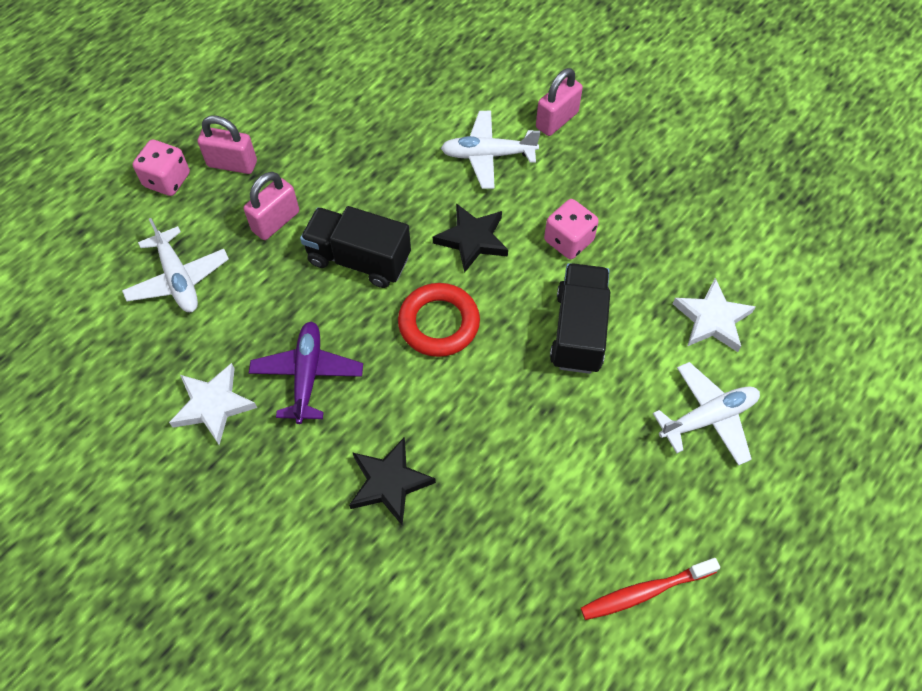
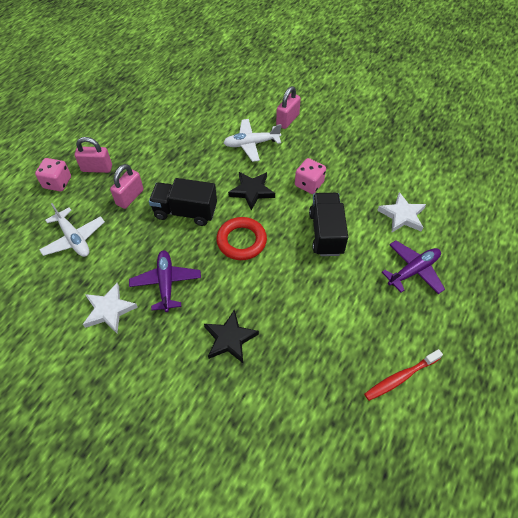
camera: 10 degrees left, 5 degrees down
(708, 418) = (413, 271): white plane -> purple plane

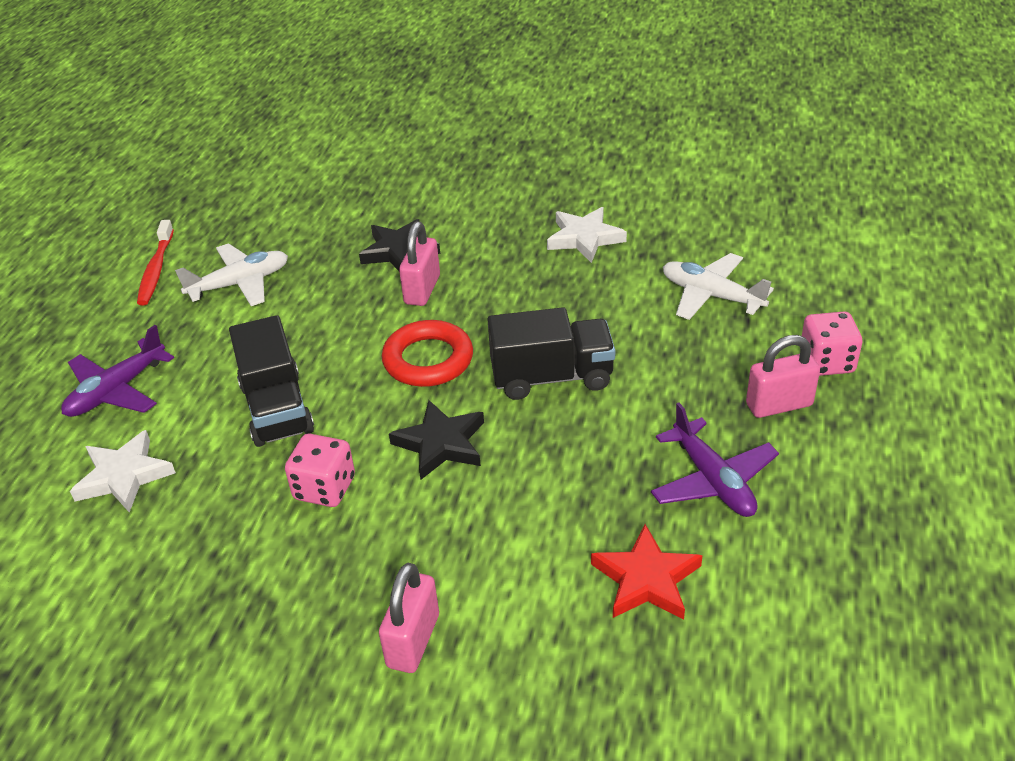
camera: 165 degrees right, 15 degrees down
(130, 197) = (670, 374): pink padlock -> pink padlock (422, 290)
(166, 283) = (523, 281): purple plane -> purple plane (712, 480)
(198, 118) = (646, 579): none -> red star
(251, 144) = (482, 546): white plane -> white plane (239, 284)
(400, 377) = (156, 270): red toothbrush -> red toothbrush turned 135 degrees clockwise

